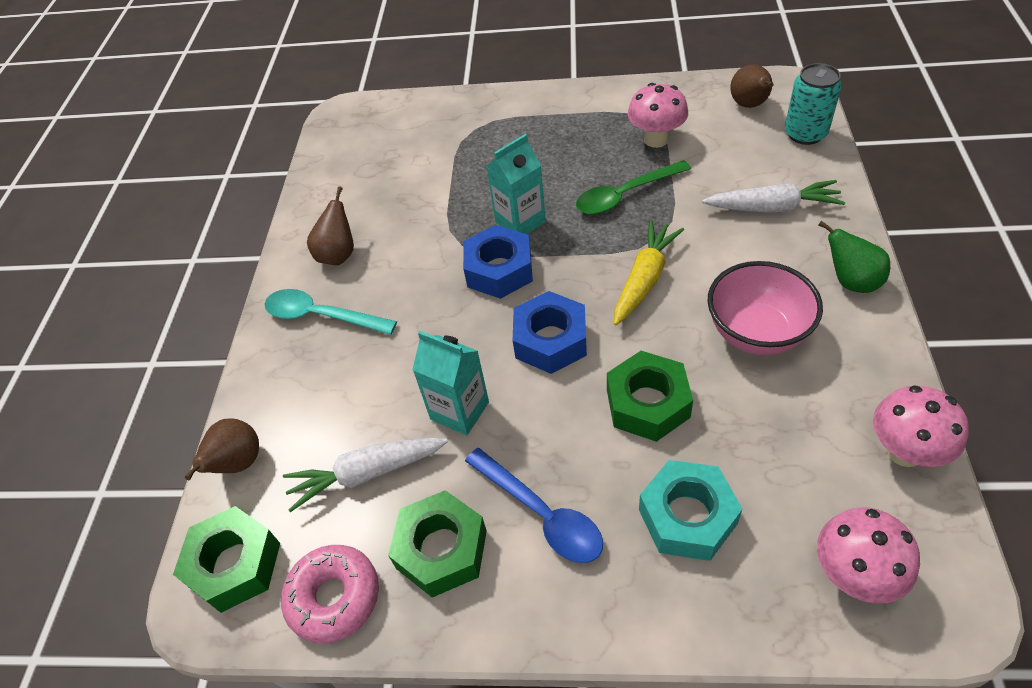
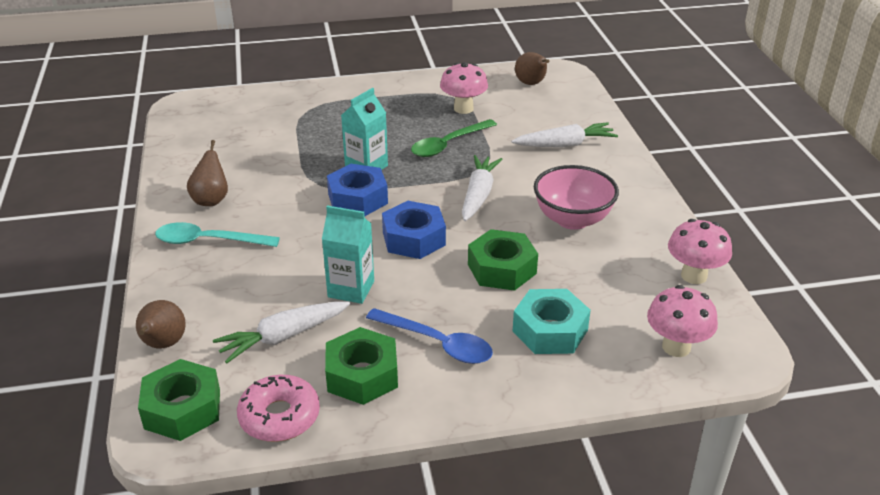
camera: 20 degrees left, 15 degrees down
(644, 279) = (478, 195): yellow carrot -> white carrot
(805, 134) = (577, 99): turquoise can -> none
(851, 282) = (633, 184): green pear -> none

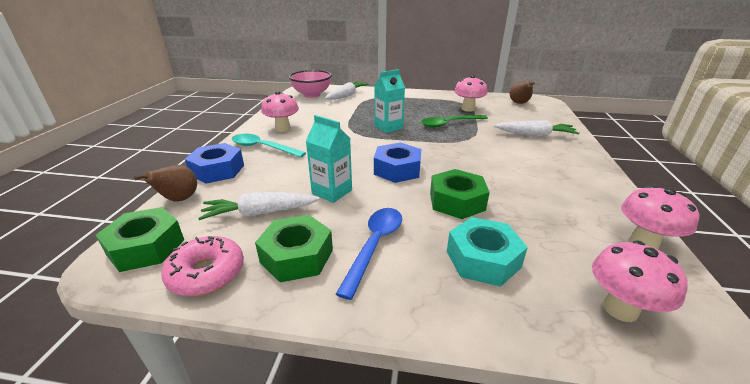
camera: 20 degrees right, 5 degrees down
(211, 200) = (283, 128): brown pear -> pink mushroom
(357, 199) = (372, 142): blue nut -> blue nut (217, 170)
(437, 343) = (374, 245): blue spoon -> blue spoon turned 120 degrees counterclockwise
(478, 195) = (458, 152): white carrot -> white carrot (346, 96)
(572, 219) = (529, 179): pink bowl -> pink bowl (312, 95)

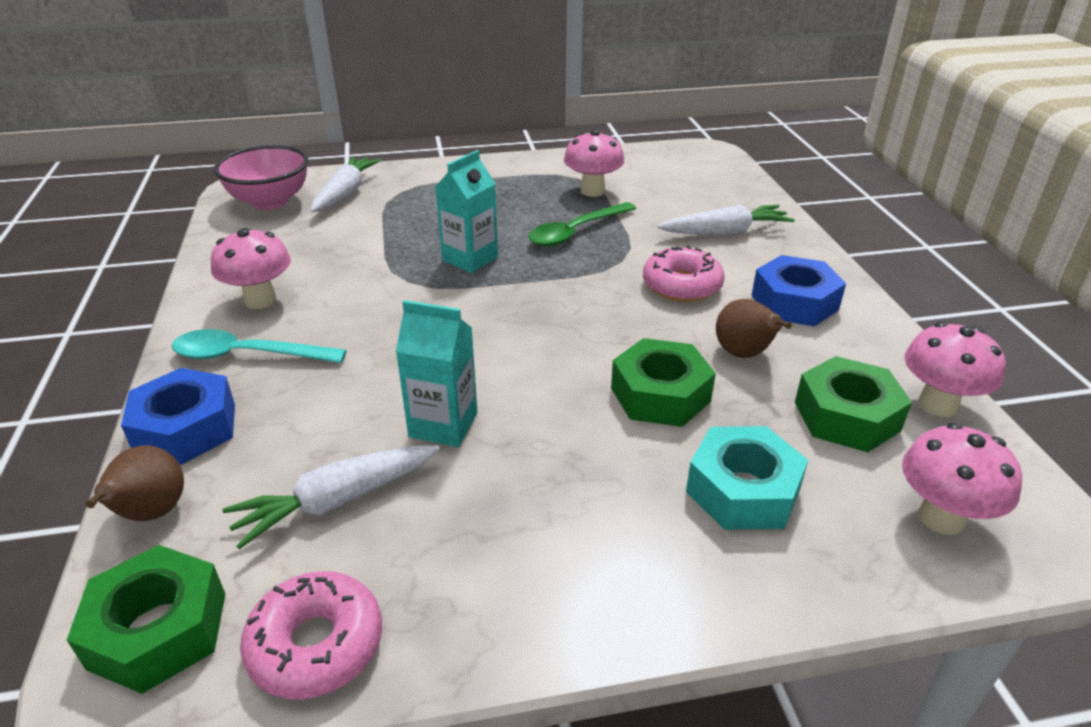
camera: 20 degrees left, 5 degrees up
(297, 256) = (455, 567): green nut -> green nut (846, 416)
(374, 245) = (572, 511): blue spoon -> none
(397, 169) = (533, 352): blue nut -> blue nut (794, 302)
(496, 154) = (681, 285): none -> pink donut
(519, 103) = (673, 164): brown pear -> brown pear (744, 354)

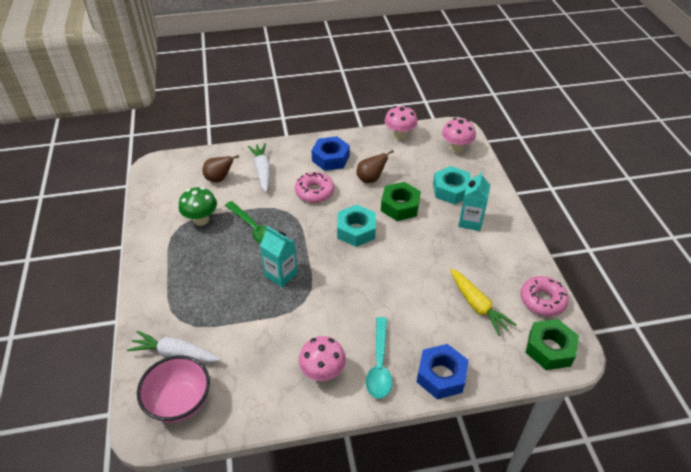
camera: 90 degrees left, 10 degrees up
(151, 514) = (497, 371): brown pear -> brown pear (219, 179)
(337, 501) = (477, 306): white carrot -> yellow carrot
(443, 425) = (427, 275): turquoise carton -> turquoise carton (470, 221)
(577, 333) = (356, 230): none -> turquoise nut
(592, 191) = (201, 220): pink mushroom -> green mushroom
(846, 416) = (408, 158): green nut -> none

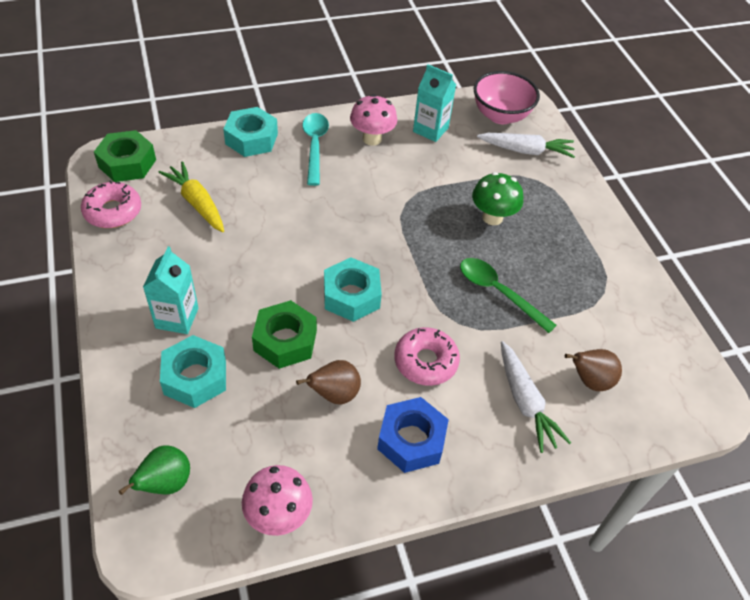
camera: 170 degrees right, 5 degrees up
(201, 220) = (579, 303): green mushroom -> green mushroom (492, 217)
(281, 274) = (441, 231): turquoise carton -> turquoise carton (430, 130)
(441, 376) = (251, 139): blue nut -> turquoise nut
(456, 148) = (165, 483): pink mushroom -> green pear

